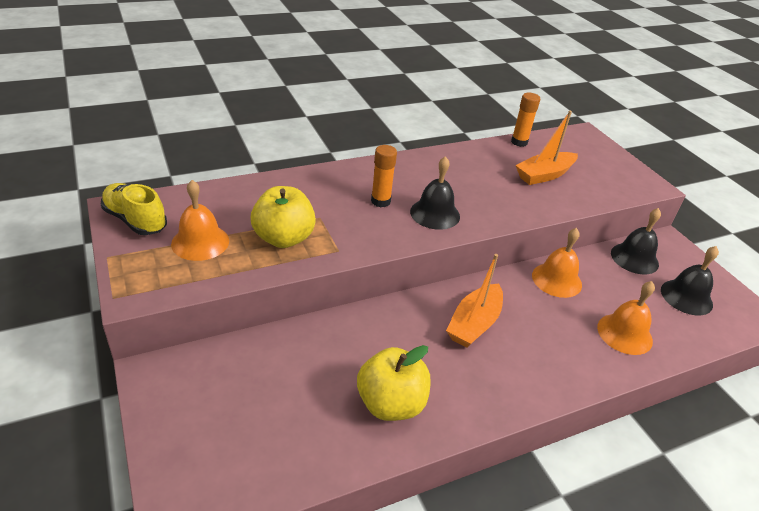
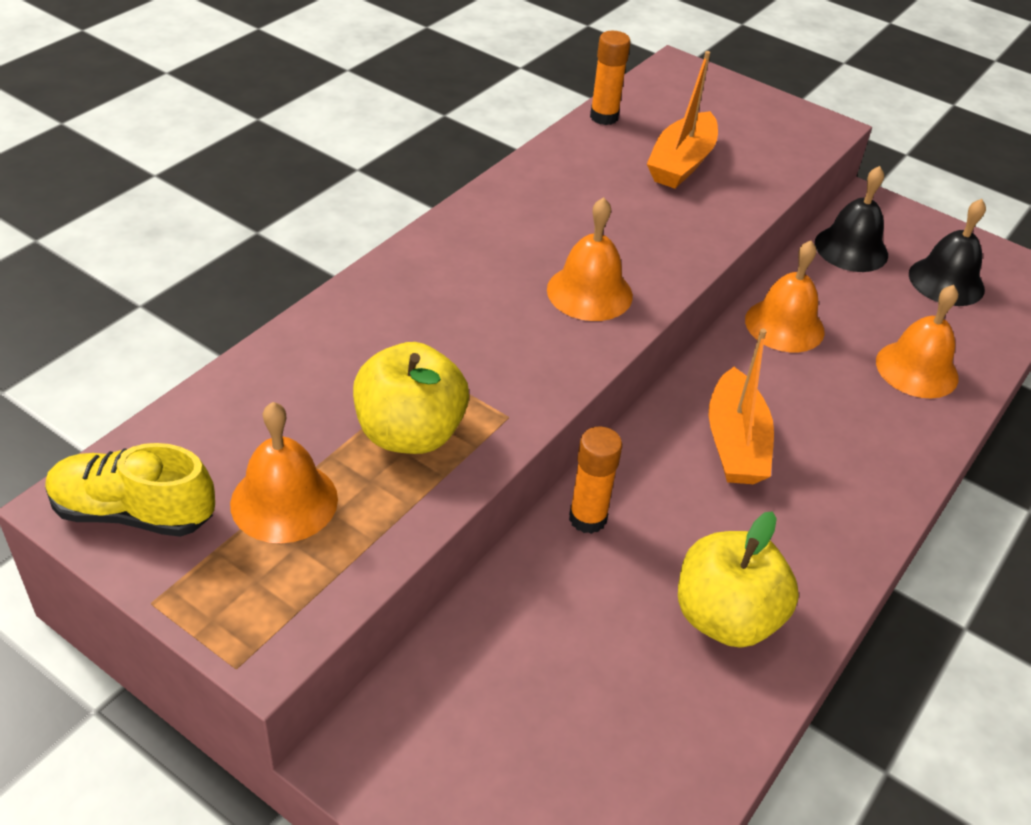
camera: 30 degrees left, 5 degrees up
(380, 201) = (496, 304): orange glue stick -> orange glue stick (587, 518)
(435, 214) = (589, 292): black bell -> orange bell

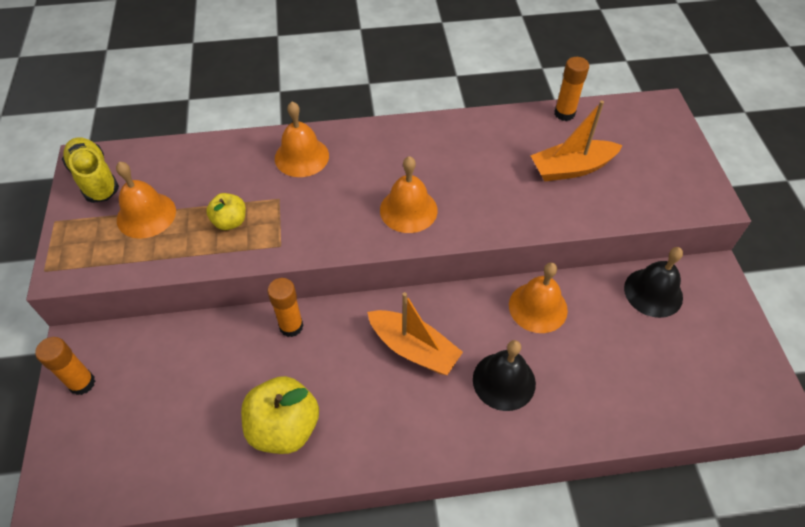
camera: 50 degrees right, 10 degrees up
(410, 433) = (230, 222): yellow apple -> yellow apple, size x0.57
(429, 786) = (82, 383): none -> orange glue stick
(735, 443) = (413, 349): orange boat -> orange boat turned 105 degrees counterclockwise
(917, 369) = (585, 393): orange bell -> orange bell (301, 157)
(946, 281) = (692, 358): black bell -> black bell (504, 381)

